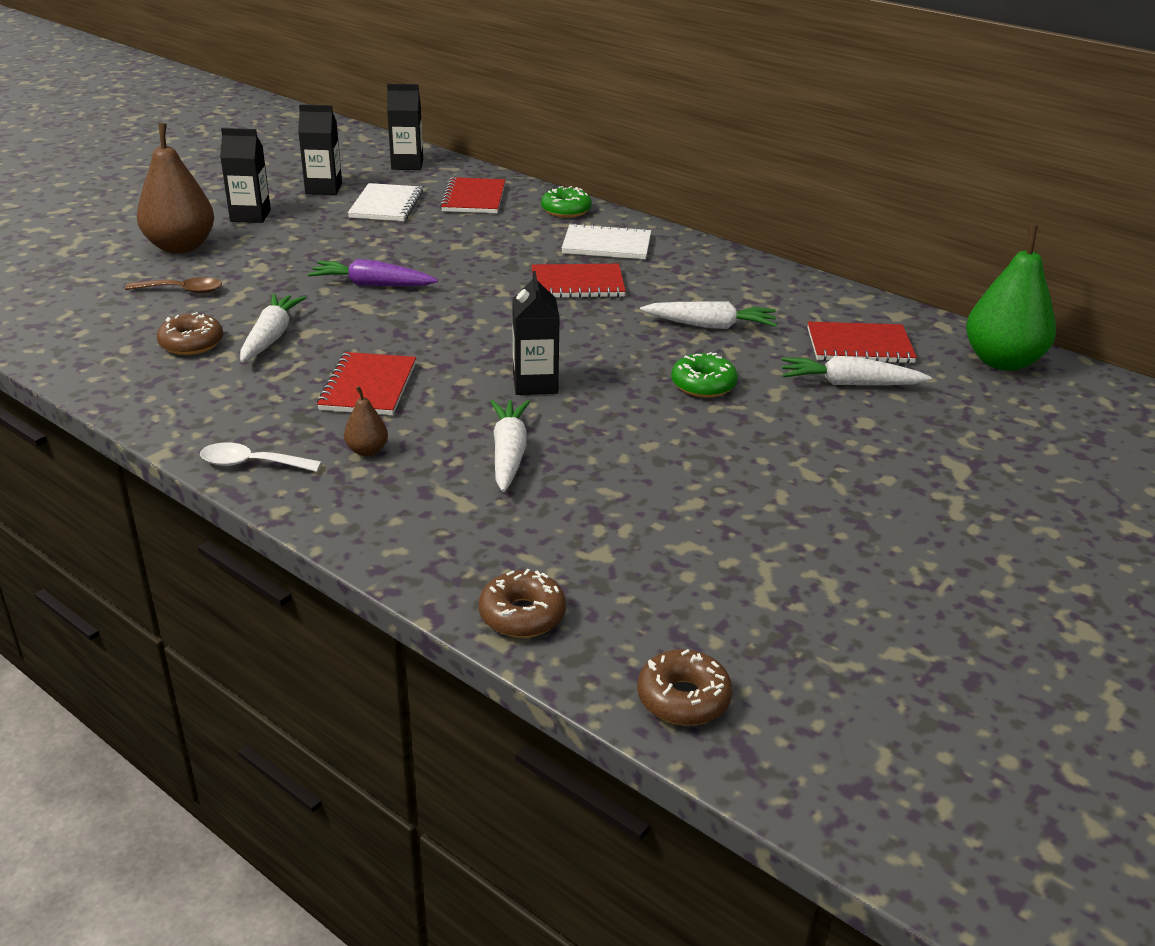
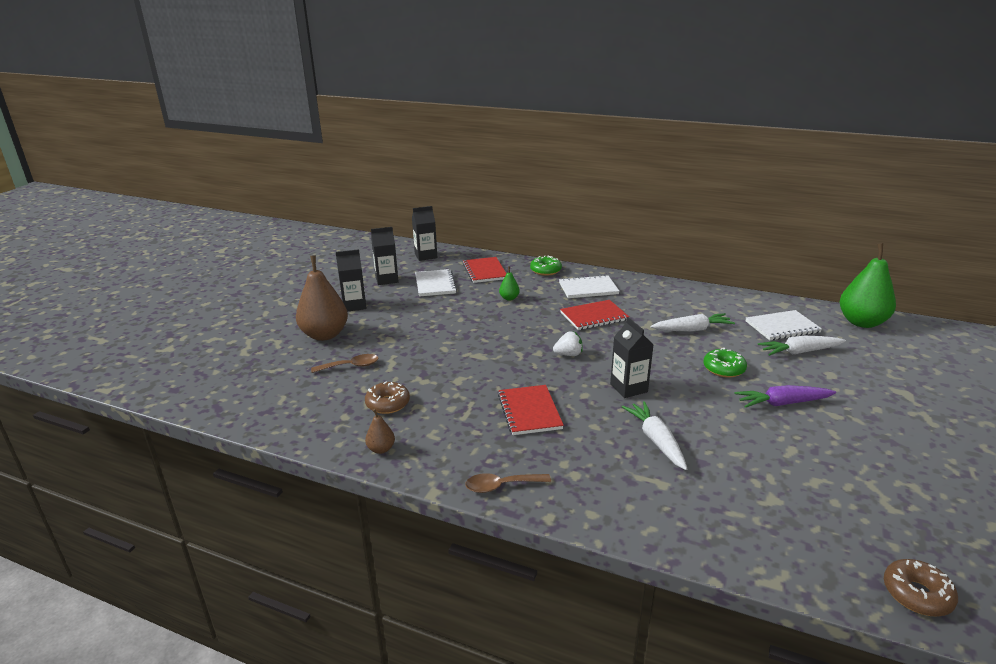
camera: 15 degrees left, 5 degrees down
(251, 464) = (501, 486): white spoon -> brown spoon
(271, 337) = (437, 388): white carrot -> none
(367, 450) = (568, 458): brown pear -> brown pear (381, 449)
(372, 285) = (471, 339): purple carrot -> purple carrot (782, 403)
(475, 240) = (509, 298): none -> green pear
(490, 327) = (568, 354): none -> white strawberry
(522, 615) = (769, 558): brown donut -> none
(859, 346) = (782, 327): red notebook -> white notebook

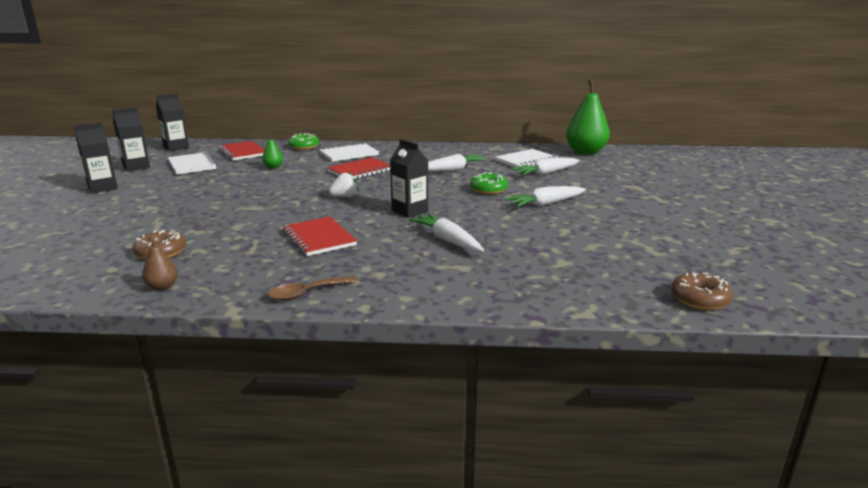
camera: 20 degrees left, 5 degrees down
(325, 335) = (71, 212): brown pear -> none
(350, 366) = (109, 231): brown spoon -> none
(782, 403) = (545, 204): purple carrot -> white carrot

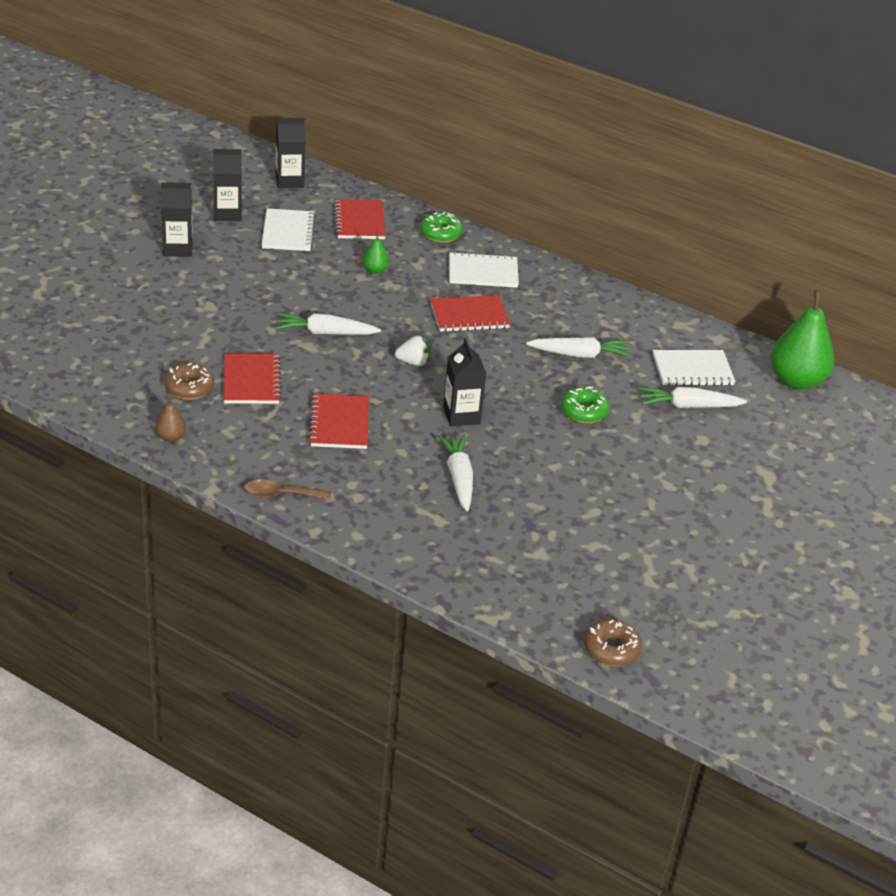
camera: 25 degrees right, 15 degrees up
(219, 235) = (251, 381): none -> red notebook
(545, 204) = (621, 462): white carrot -> white carrot (325, 333)

